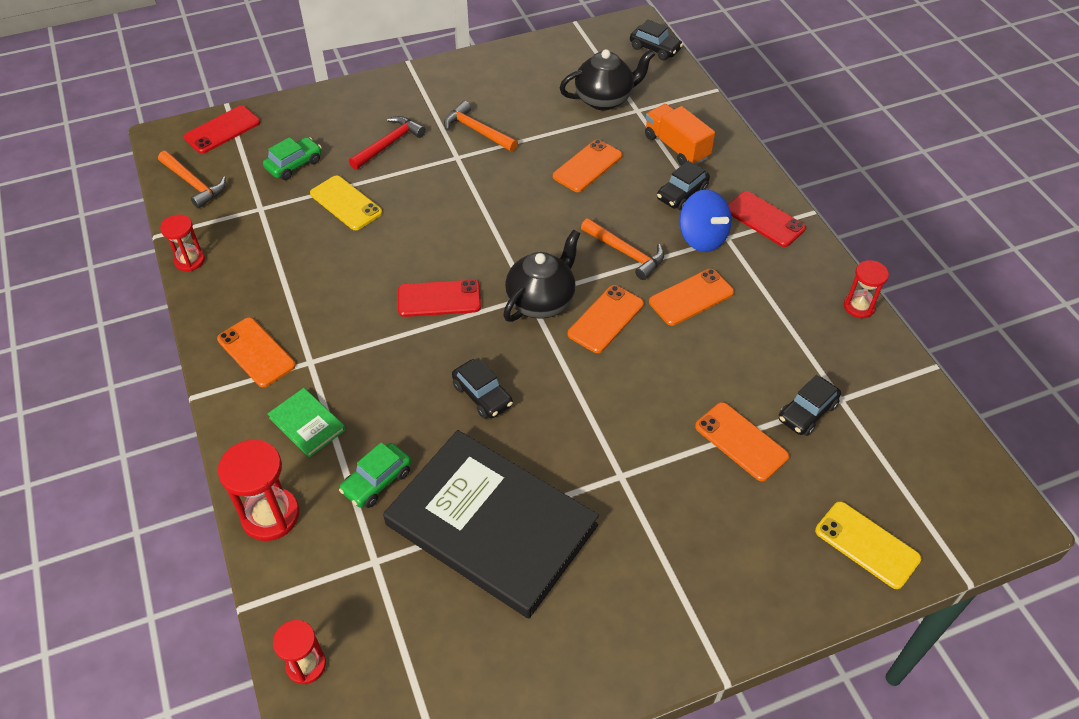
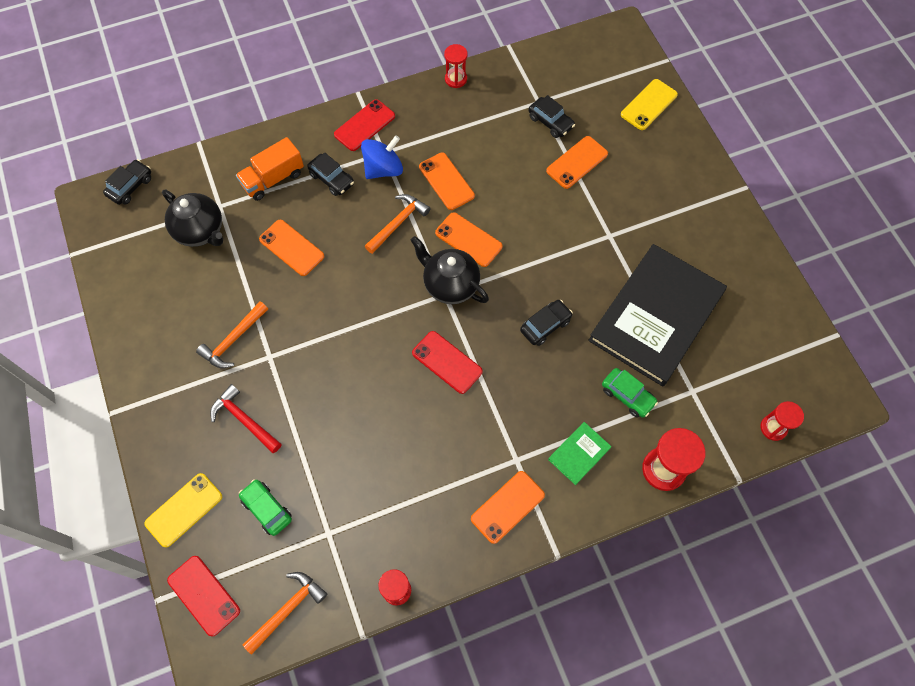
camera: 90 degrees left, 15 degrees up
(346, 203) = (326, 452): yellow phone -> yellow phone (184, 510)
(439, 299) = (447, 362): red phone -> red phone turned 45 degrees counterclockwise
(605, 99) = (200, 231): black teapot -> black teapot turned 150 degrees clockwise

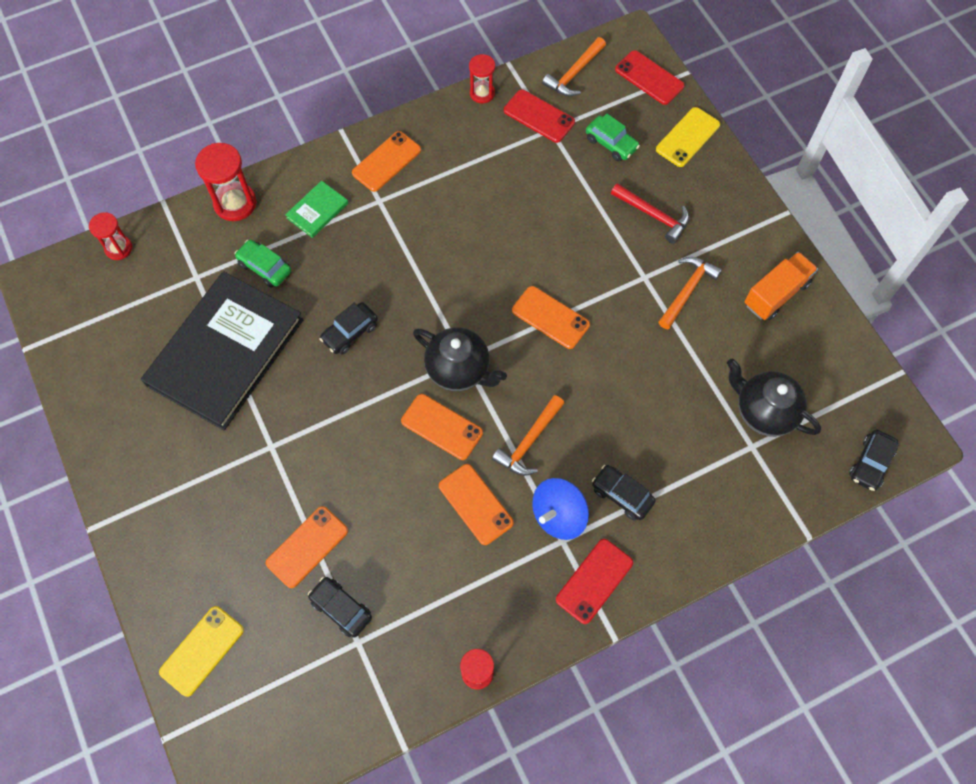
camera: 175 degrees right, 0 degrees up
(273, 179) = (696, 489): orange truck -> orange truck (776, 294)
(291, 248) = (650, 399): orange phone -> orange phone (550, 317)
(447, 362) = (455, 286): red phone -> red phone (539, 116)

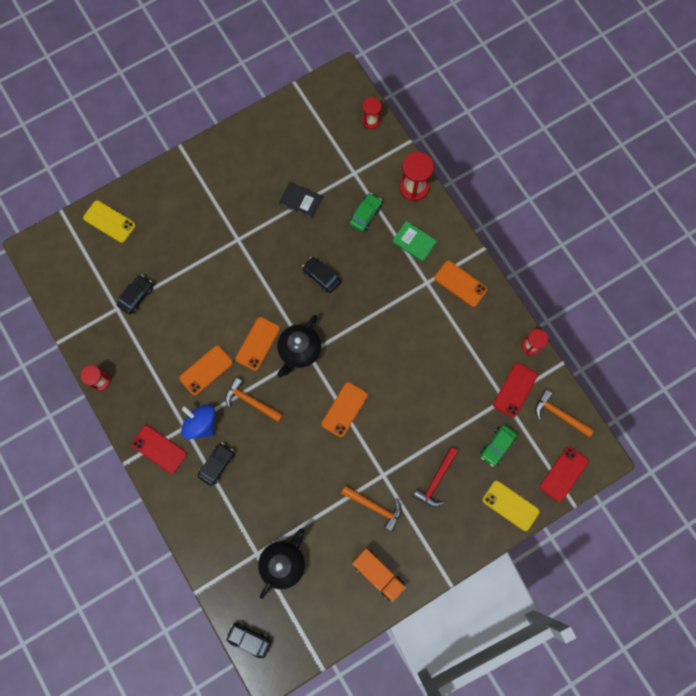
camera: 85 degrees right, 10 degrees up
(225, 352) = (300, 201): black book -> black book, size x0.40
(307, 547) = (174, 271): orange phone -> none

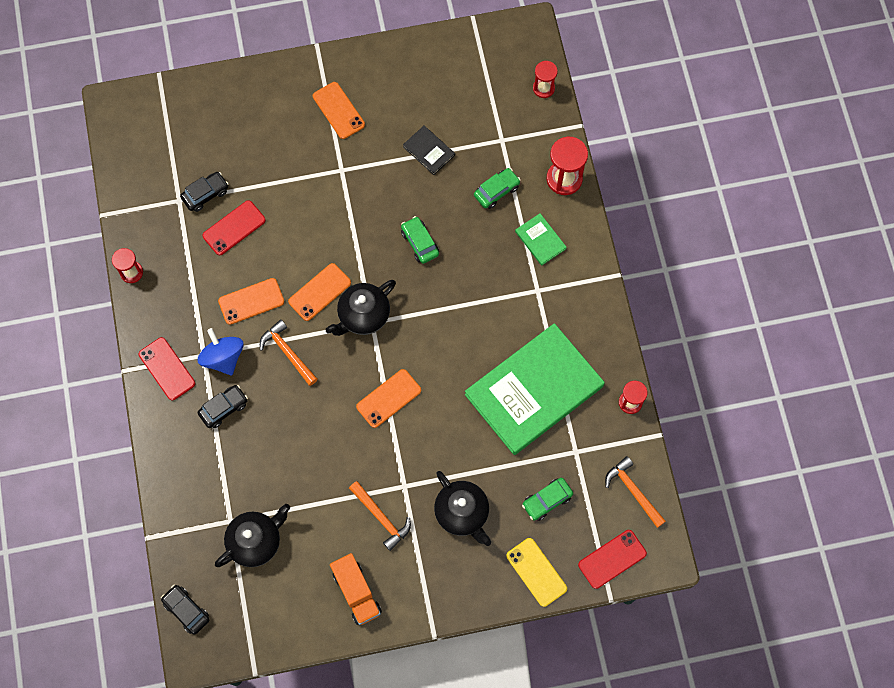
camera: 20 degrees right, 5 degrees down
(109, 221) = (207, 103): yellow phone -> none
(321, 276) = (420, 243): black car -> green car
(436, 480) = (462, 513): red hammer -> black teapot
(454, 362) = (534, 390): none -> green book
(460, 283) = (576, 305): orange phone -> orange phone (338, 110)
(515, 390) = (592, 445): red phone -> red phone (234, 228)

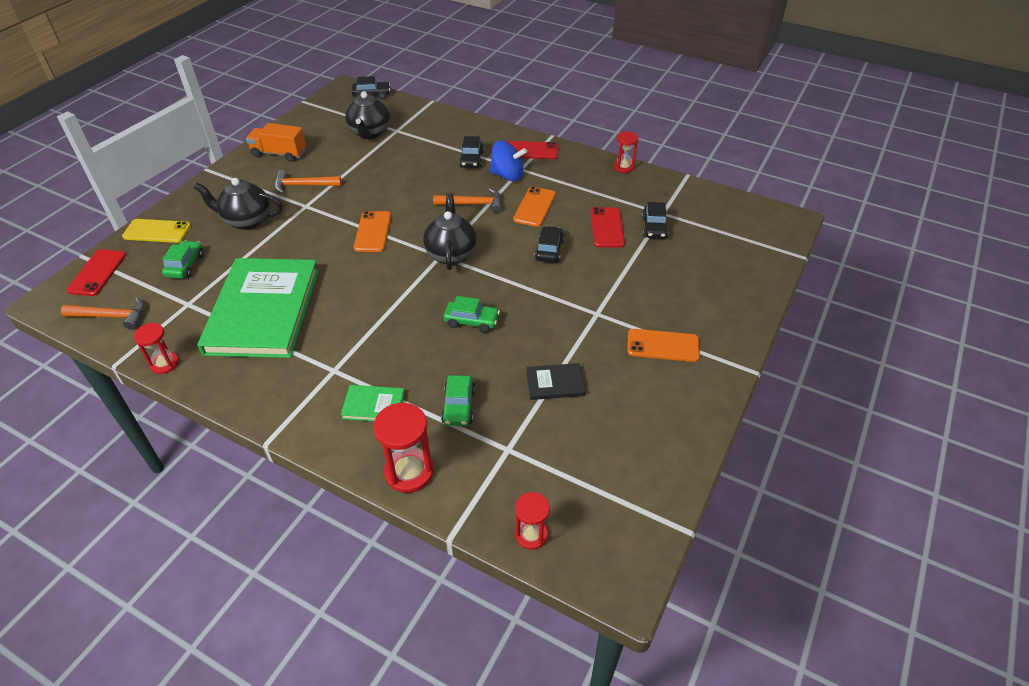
camera: 130 degrees right, 25 degrees down
(298, 249) = (549, 250): none -> black car
(319, 292) = (499, 242): orange phone -> none

